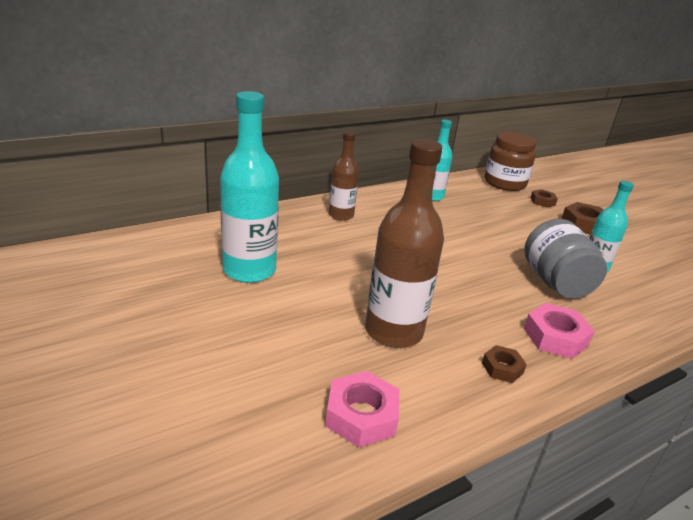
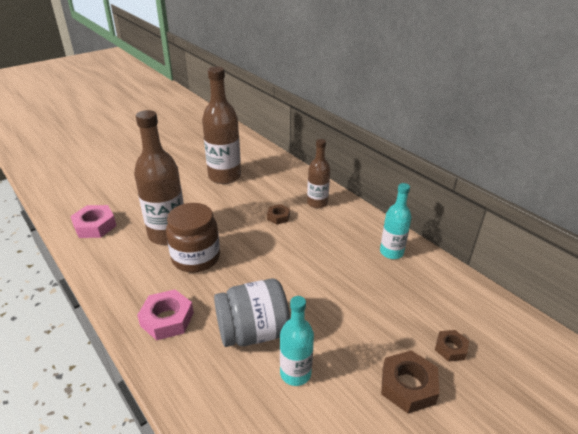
camera: 85 degrees right, 5 degrees up
(249, 270) = (224, 176): turquoise bottle -> brown bottle
(502, 368) = (130, 284): brown nut -> brown nut (278, 217)
(504, 183) = (480, 314): brown jar -> brown jar (196, 258)

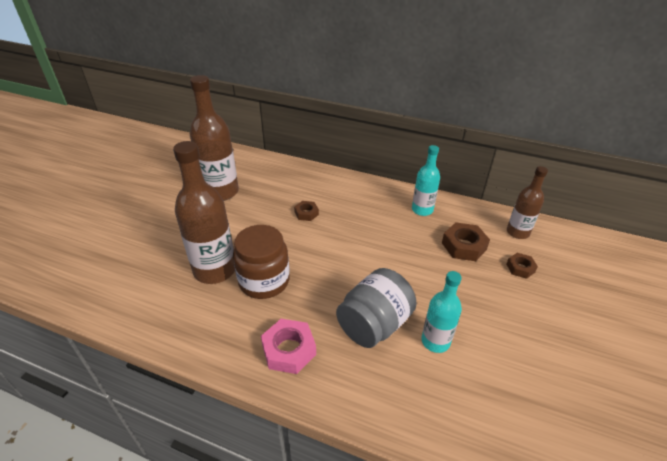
camera: 30 degrees left, 5 degrees up
(95, 226) = (124, 293): pink nut -> none
(317, 203) = (329, 188): brown bottle -> brown bottle (517, 232)
(408, 386) = (517, 310): brown nut -> brown nut (464, 246)

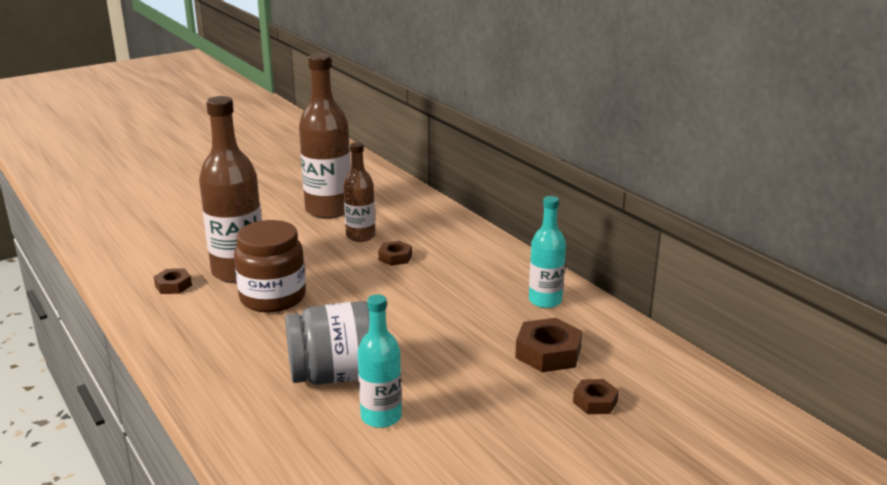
camera: 35 degrees right, 15 degrees down
(178, 305) = (173, 285): none -> brown nut
(289, 350) = (224, 358): pink nut -> none
(517, 232) = (650, 368): brown bottle -> brown bottle (360, 236)

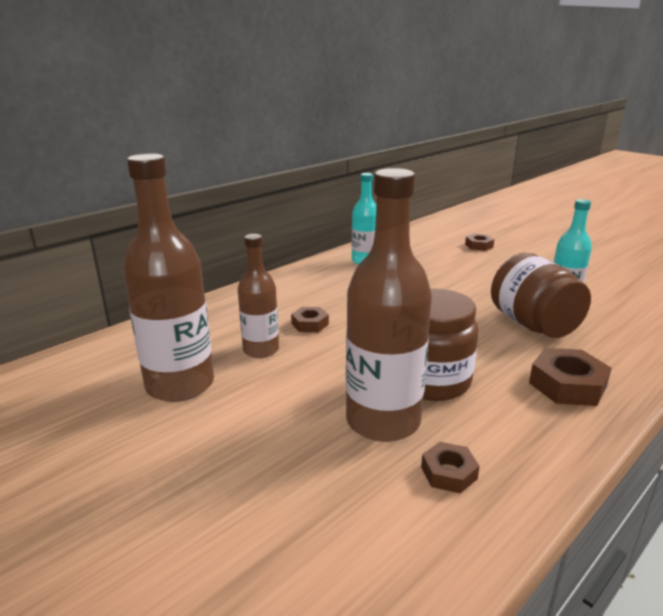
camera: 100 degrees left, 0 degrees up
(334, 375) = (533, 324): grey jar -> brown jar
(548, 353) = (435, 258): brown nut -> brown nut (567, 385)

